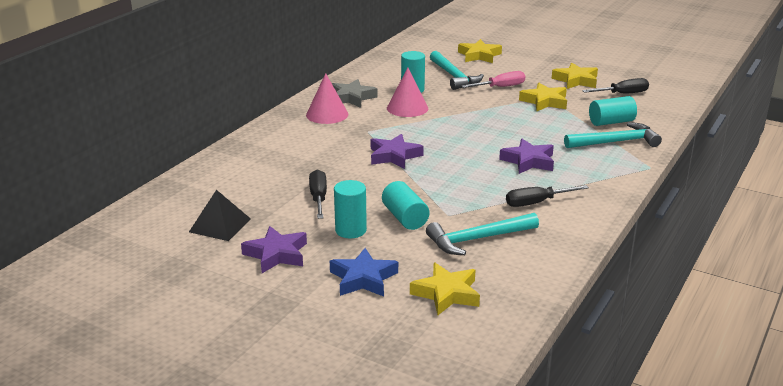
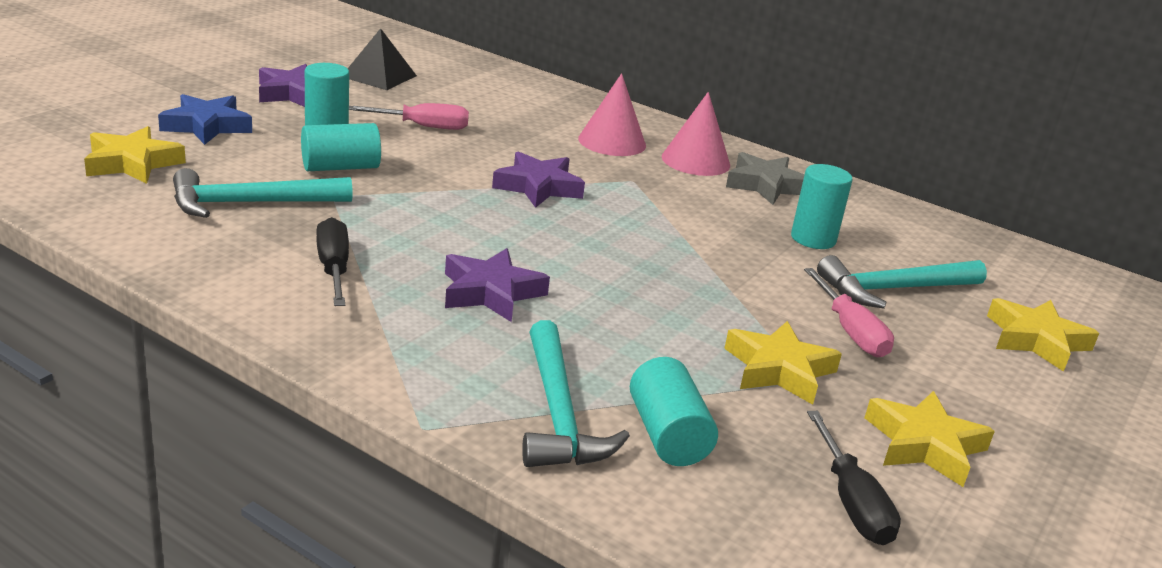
camera: 90 degrees right, 0 degrees up
(318, 198) = (422, 127): black screwdriver -> pink screwdriver
(407, 108) = (727, 222): pink cone -> pink cone (612, 142)
(477, 239) = (251, 203): turquoise hammer -> turquoise hammer turned 90 degrees counterclockwise

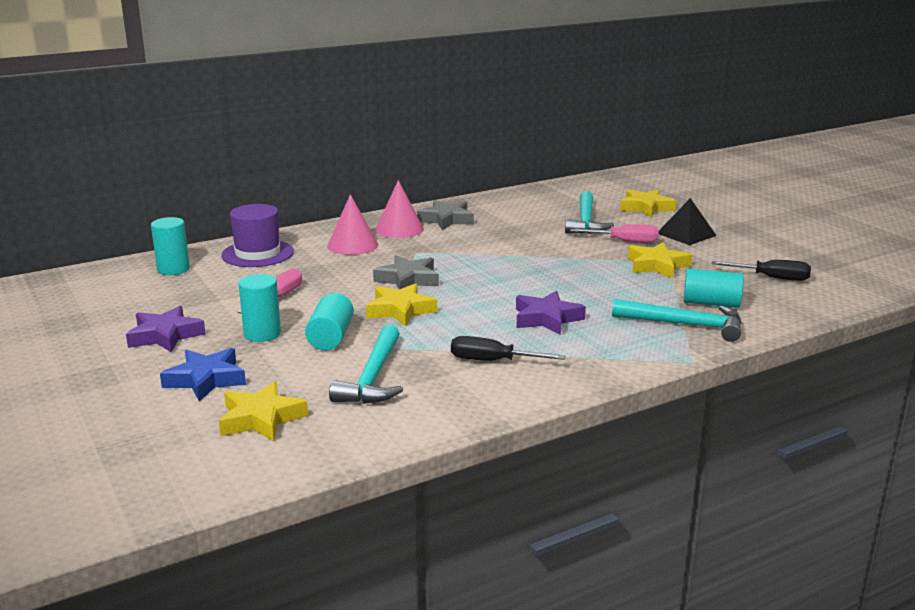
camera: 60 degrees left, 5 degrees down
(379, 76) = (158, 298): black pyramid -> black pyramid (686, 234)
(534, 99) = (257, 253): none -> purple hat
(538, 187) = (408, 279): purple star -> grey star
(813, 239) = (521, 225): turquoise cylinder -> turquoise cylinder (173, 269)
(924, 445) = (729, 253): yellow star -> yellow star (400, 310)

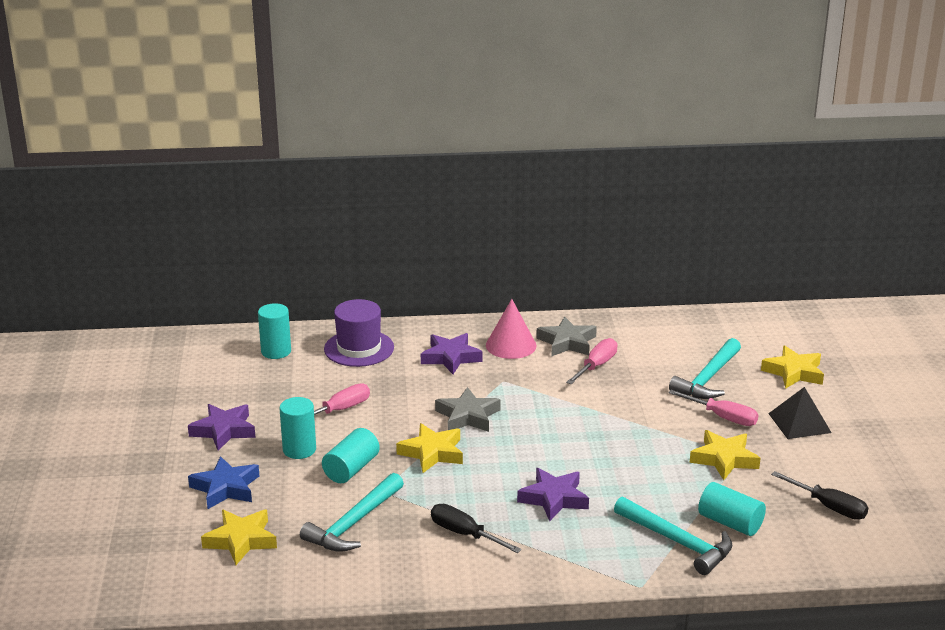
camera: 25 degrees right, 5 degrees up
(352, 245) = (451, 357): pink cone -> purple star
(487, 229) = (596, 366): none -> pink screwdriver

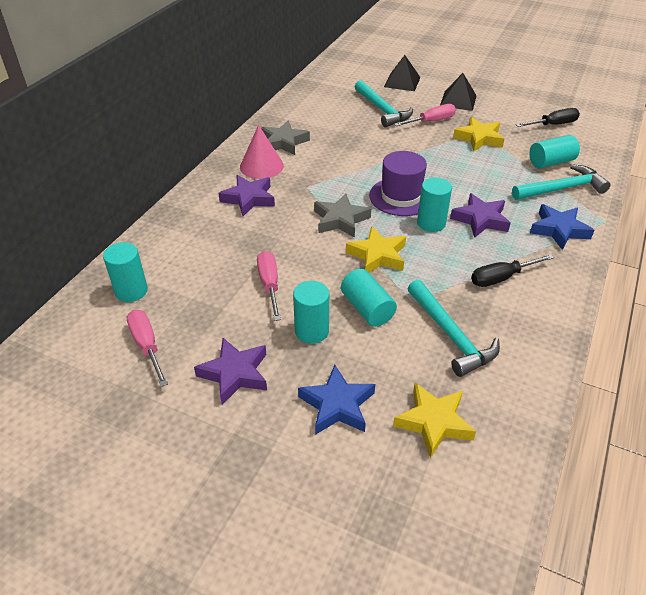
camera: 60 degrees left, 15 degrees up
(359, 348) = (182, 240): purple hat -> purple hat (401, 197)
(515, 469) = (431, 223): none -> turquoise cylinder
(588, 555) = (559, 230): none -> blue star
(596, 366) = (326, 142): pink screwdriver -> pink screwdriver (147, 346)
(794, 372) = (402, 82): yellow star -> black pyramid

